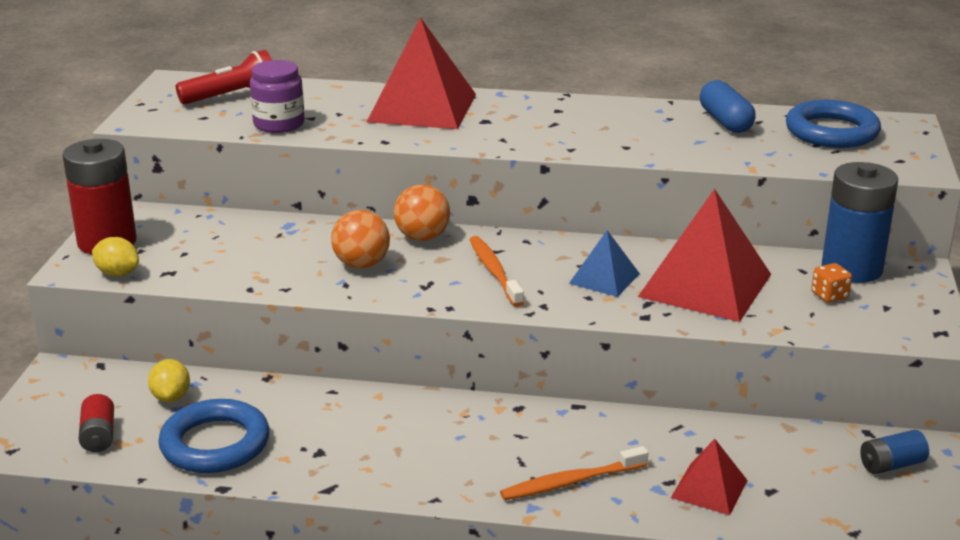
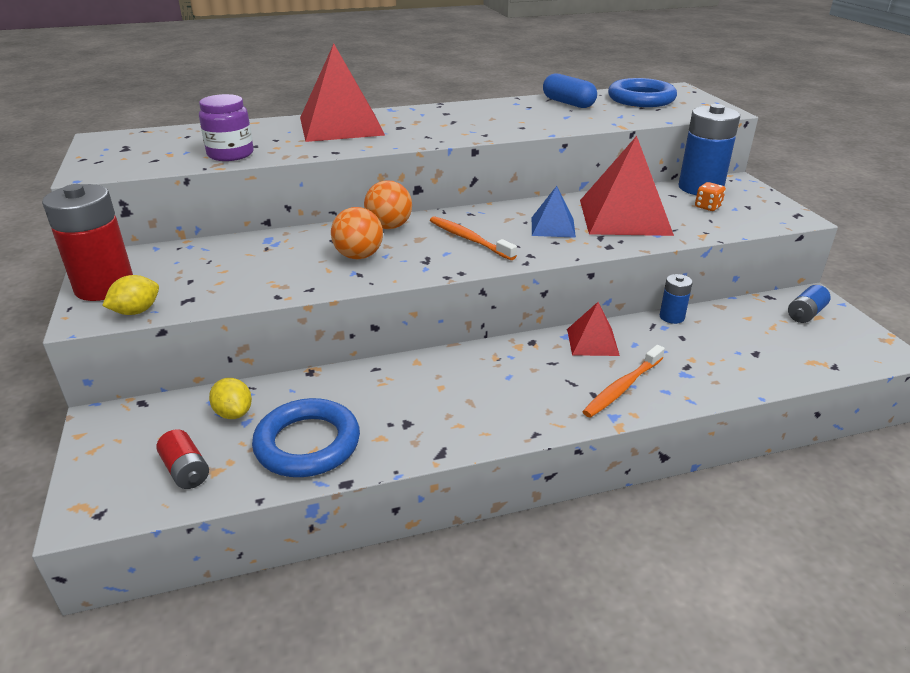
camera: 25 degrees left, 5 degrees up
(117, 273) = (136, 311): yellow lemon -> yellow lemon turned 45 degrees counterclockwise
(232, 96) = (168, 141): red flashlight -> none
(709, 489) = (717, 363): red pyramid -> red pyramid (592, 342)
(711, 423) = (671, 317): none -> blue battery

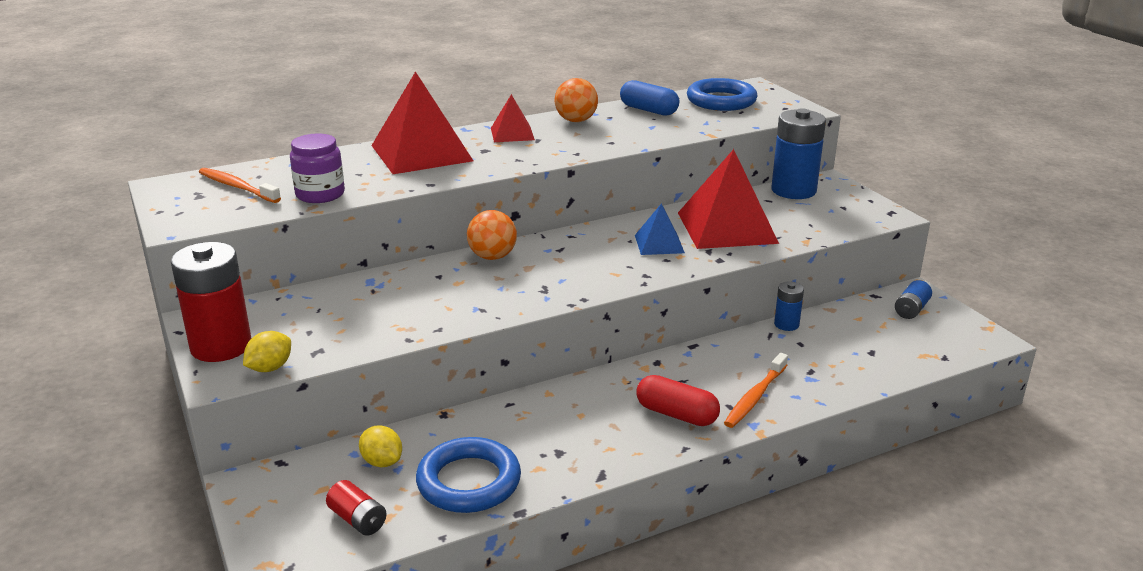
camera: 10 degrees left, 5 degrees down
(359, 256) = (474, 291): orange ball -> orange ball (576, 121)
(469, 239) = (579, 263): orange toothbrush -> orange toothbrush (237, 187)
(536, 397) = (676, 414): none -> red capsule
(592, 342) = (716, 356): red pyramid -> red pyramid (512, 134)
(707, 207) = (805, 210): orange dice -> none

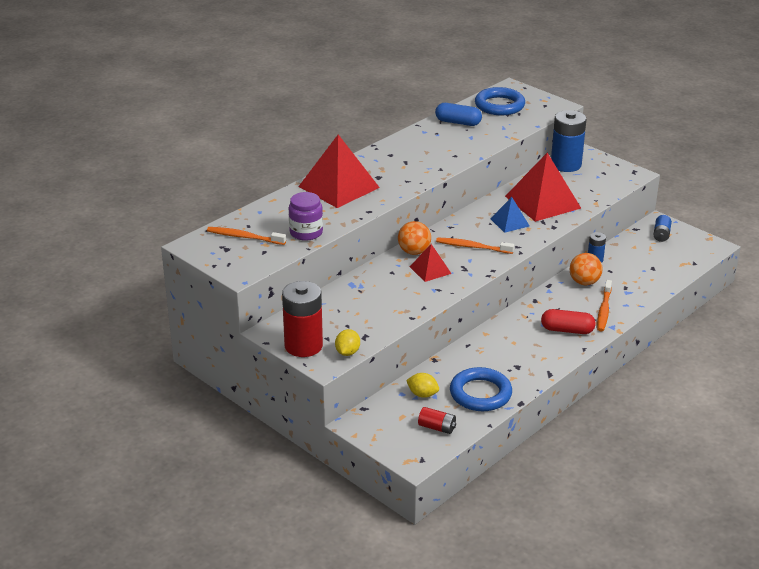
camera: 20 degrees left, 5 degrees up
(512, 134) = (384, 159): red pyramid -> red pyramid (430, 270)
(576, 121) = (417, 140): orange ball -> orange ball (584, 282)
(579, 264) = (472, 247): none -> orange toothbrush

